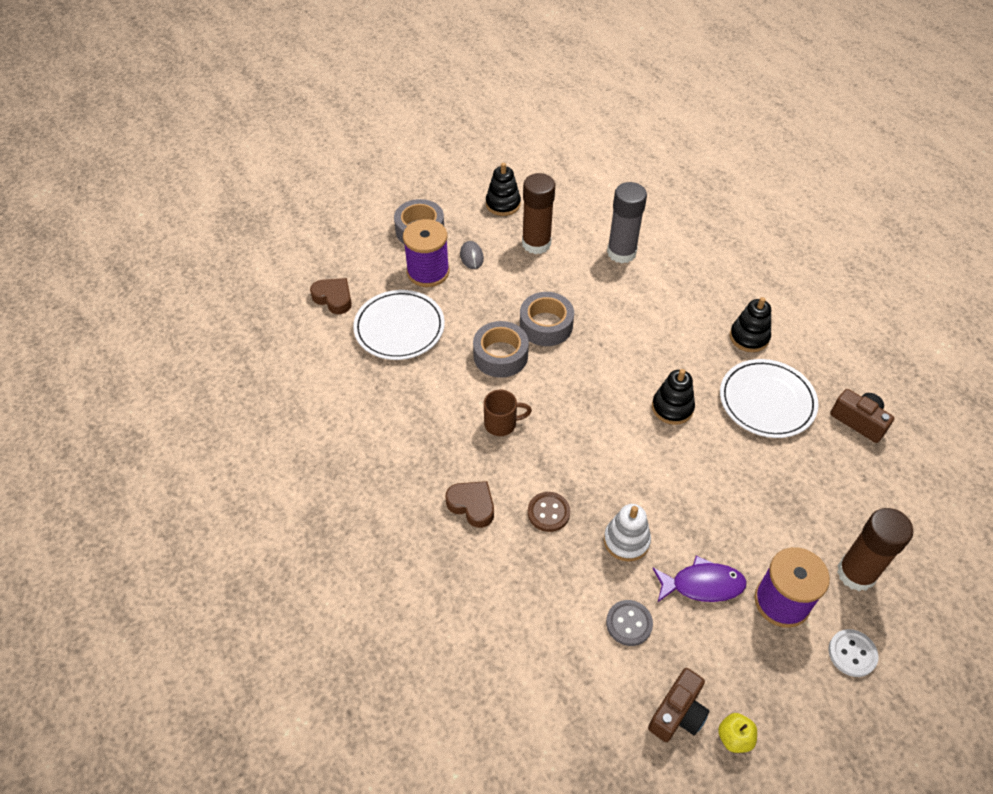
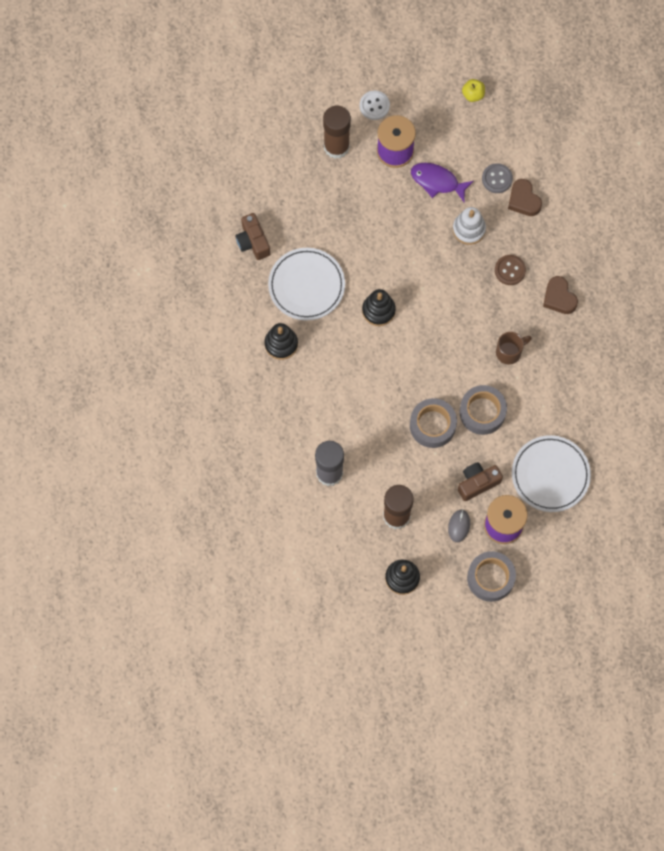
camera: 155 degrees left, 20 degrees up
(334, 298) = (593, 530): brown heart -> brown heart (523, 200)
(502, 423) = (509, 352): brown mug -> brown mug turned 135 degrees clockwise
(678, 713) = (497, 119): brown camera -> brown camera (477, 483)

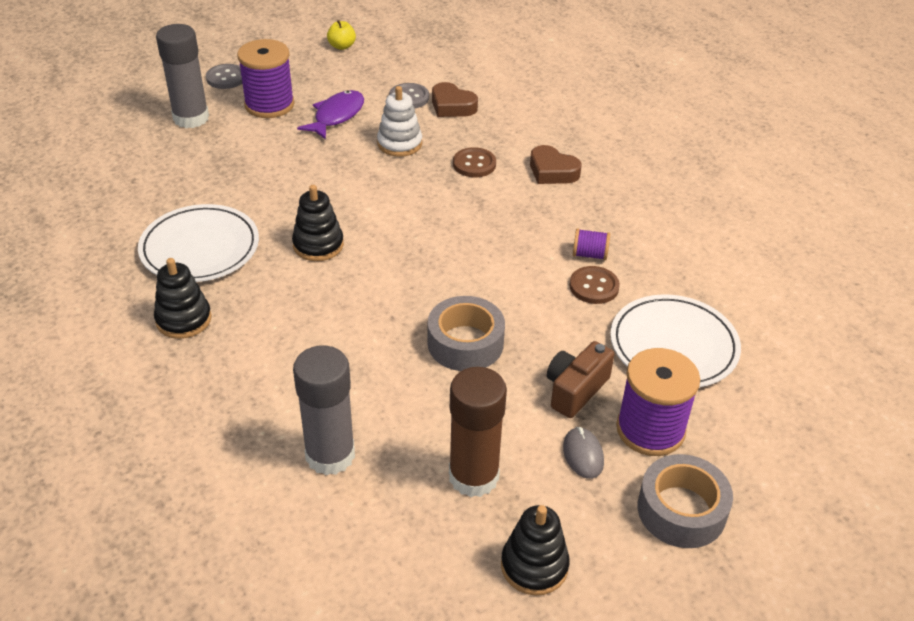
camera: 25 degrees left, 30 degrees down
(253, 242) = (102, 226): brown camera -> none
(336, 147) = (191, 118): brown glue stick -> grey glue stick
(374, 106) = (226, 78): white button -> grey button
(437, 181) = (336, 116): purple fish -> purple fish turned 120 degrees clockwise
(482, 412) = (528, 307): grey tape -> none
(509, 352) = (524, 236): brown mug -> none
(529, 411) = (594, 286): none -> brown button
(541, 384) = (589, 254): none -> purple spool

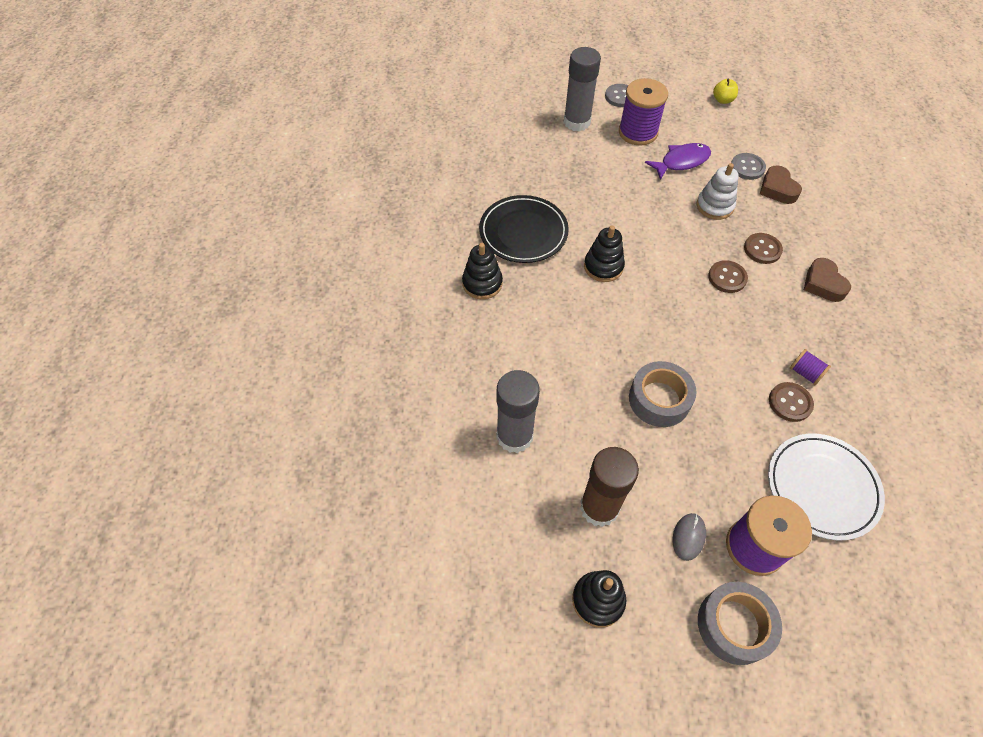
camera: 35 degrees right, 15 degrees up
(200, 248) = (523, 232): white plate -> black plate
(457, 203) = (727, 278): none -> brown button
(575, 390) = (717, 482): brown camera -> none

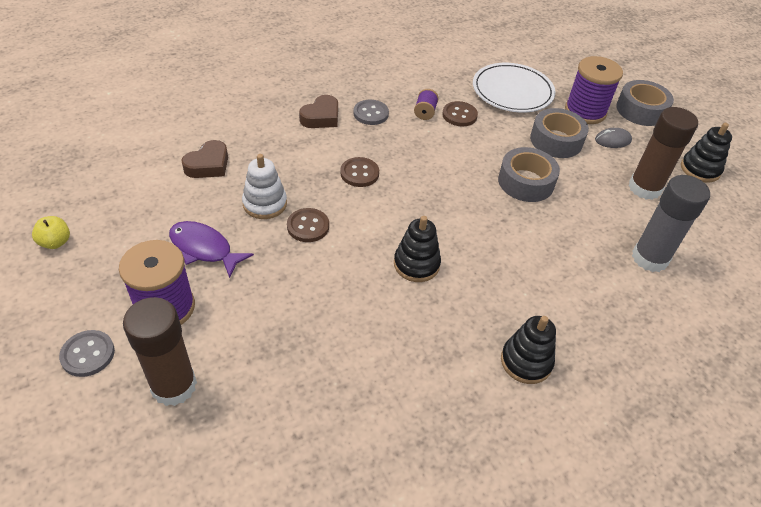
camera: 125 degrees left, 10 degrees down
(523, 232) = (422, 356): black plate -> none
(577, 122) = (174, 386): grey glue stick -> brown glue stick
(711, 472) = (556, 140): none -> grey tape
(747, 167) = (184, 193): grey button -> grey button (371, 113)
(762, 249) = (305, 159): brown button -> brown button (308, 226)

